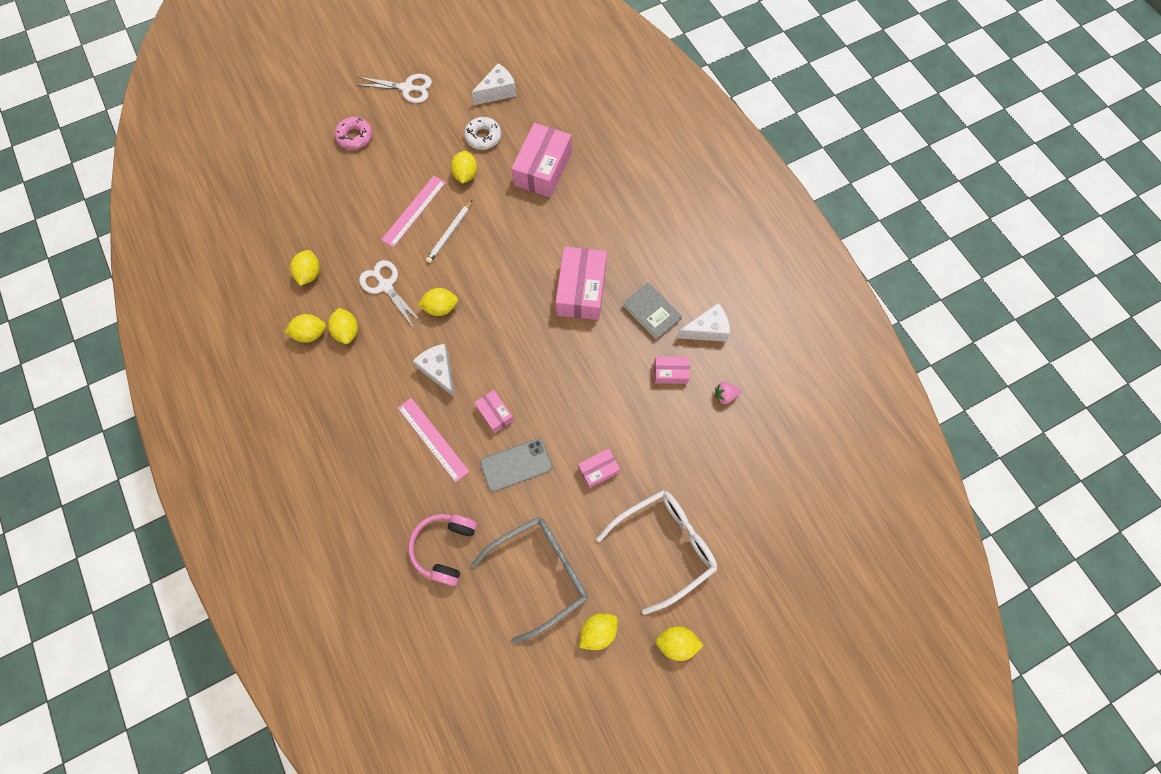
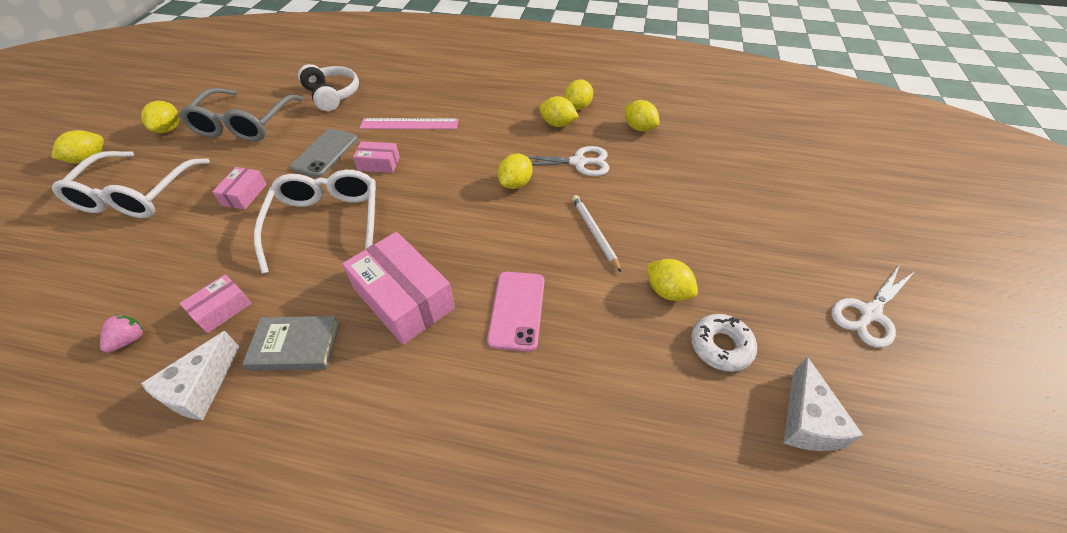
camera: 130 degrees right, 20 degrees down
(355, 137) = (802, 226): pink donut -> none
(414, 211) = (651, 221): pink ruler -> none
(439, 371) = (458, 153): white cheese -> none
(445, 548) = (332, 95): pink headphones -> white headphones
(539, 232) = (517, 310): none -> pink phone
(543, 169) = (610, 380): pink box -> none
(572, 386) = (327, 223): none -> white glasses

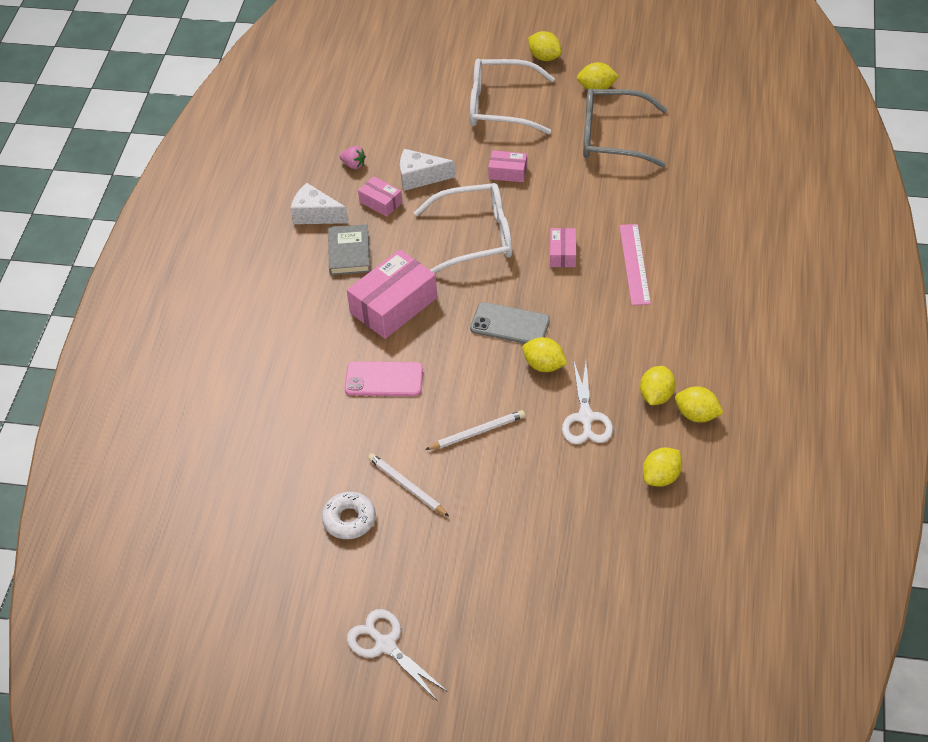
camera: 90 degrees right, 0 degrees up
(325, 153) = (574, 210): grey phone -> grey phone (510, 324)
(332, 95) = (679, 188): white headphones -> none
(667, 291) = (407, 486): yellow lemon -> white pencil
(807, 421) = (282, 567): white cheese -> white cheese (420, 177)

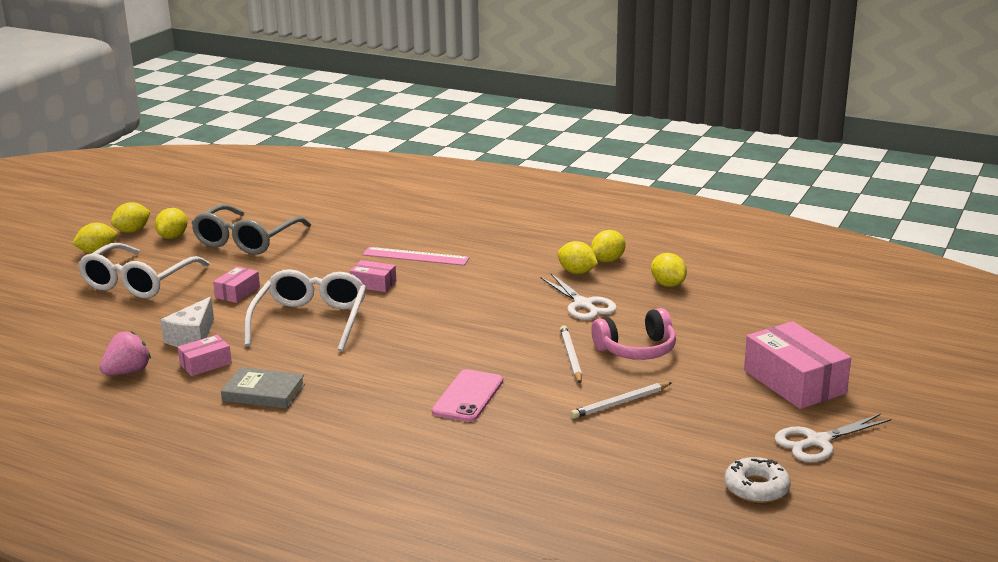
camera: 75 degrees left, 25 degrees down
(315, 215) = (182, 405): white cheese -> none
(349, 519) = (649, 442): white donut -> white donut (756, 488)
(353, 165) = (127, 372): pink strawberry -> pink strawberry, size x1.52
(394, 305) = (367, 377): pink box -> pink box (794, 382)
(509, 478) = (636, 349): none -> pink headphones
(510, 324) = (443, 321): grey phone -> none
(544, 365) = (508, 313): yellow lemon -> yellow lemon (132, 231)
(586, 418) = (583, 304): white scissors -> white scissors turned 45 degrees clockwise

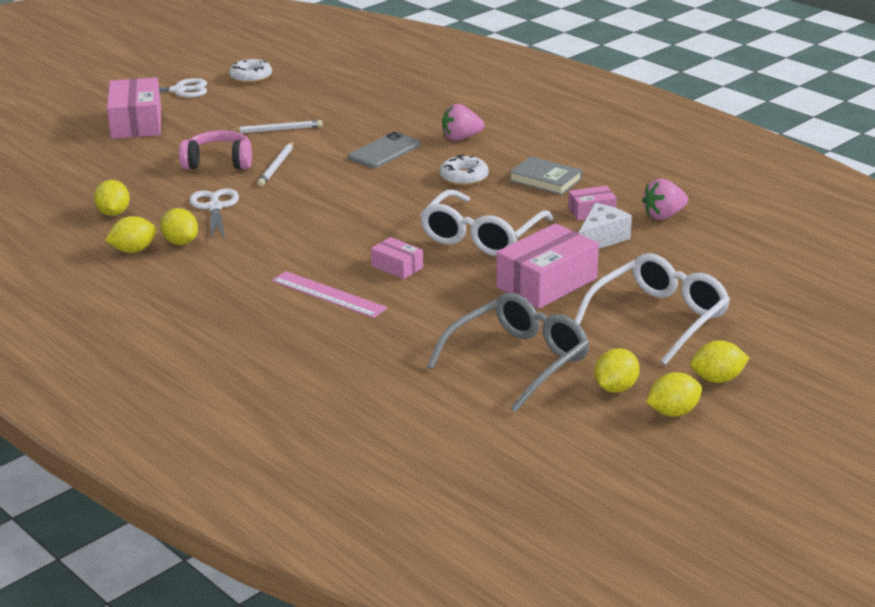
camera: 160 degrees left, 5 degrees up
(237, 292) = (546, 283): pink box -> pink box, size x1.94
(357, 379) = (464, 177): none -> white donut
(387, 433) = (461, 138): none -> pink strawberry
(468, 396) = (384, 151): pink phone -> grey phone

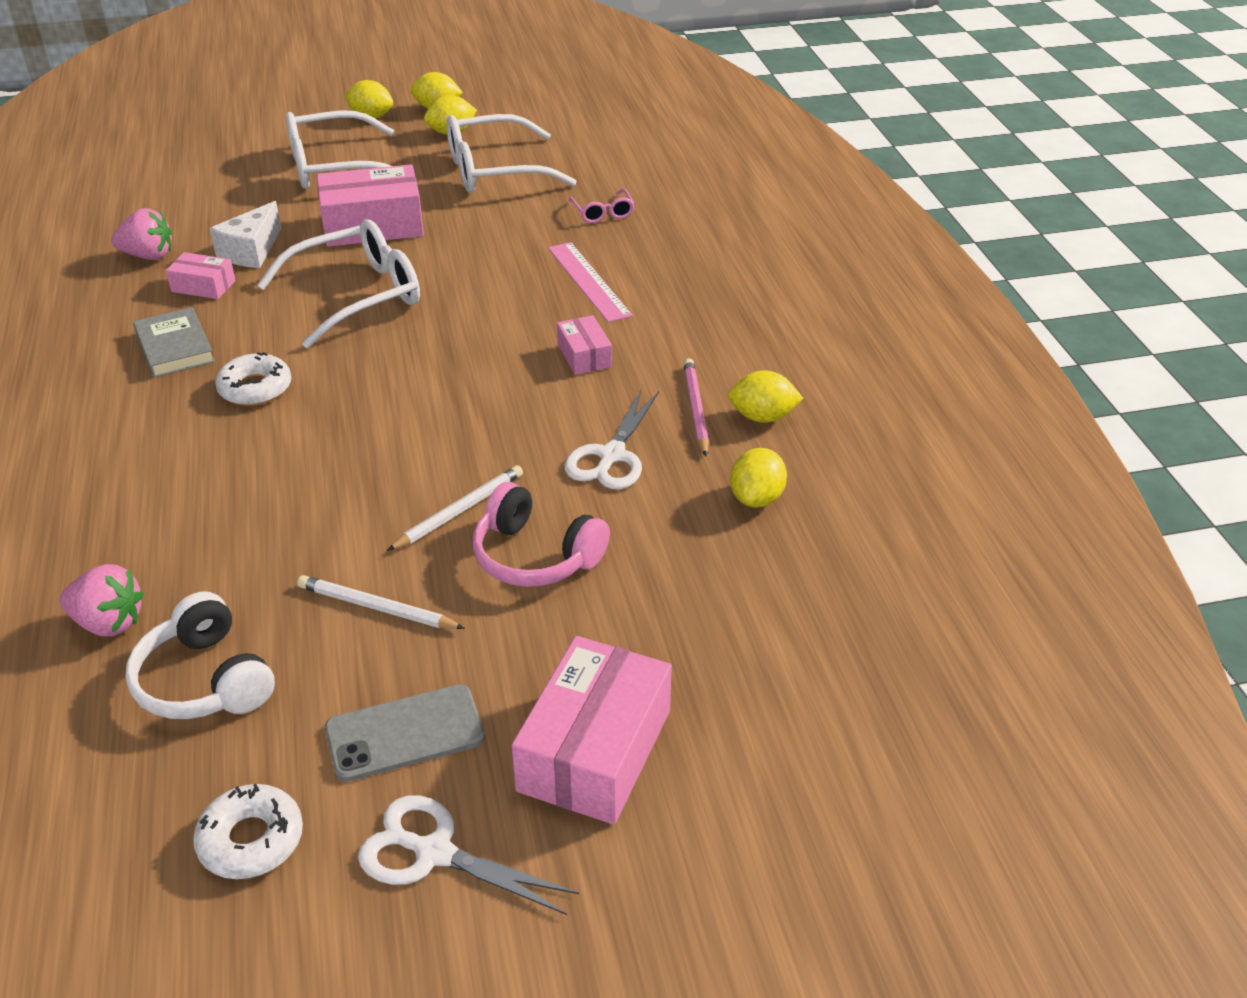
camera: 150 degrees left, 10 degrees up
(181, 242) = (696, 409): yellow lemon -> pink pencil
(323, 97) = (205, 680): none -> white headphones
(375, 352) = (603, 213): none -> pink glasses
(384, 151) = (285, 481): grey phone -> grey phone (404, 733)
(397, 266) = (487, 289): pink box -> pink box (584, 355)
(461, 138) = (154, 466): pink strawberry -> pink strawberry (109, 623)
(518, 361) = (495, 171): grey glasses -> white glasses
(601, 239) = (251, 251): white cheese -> white cheese turned 45 degrees counterclockwise

